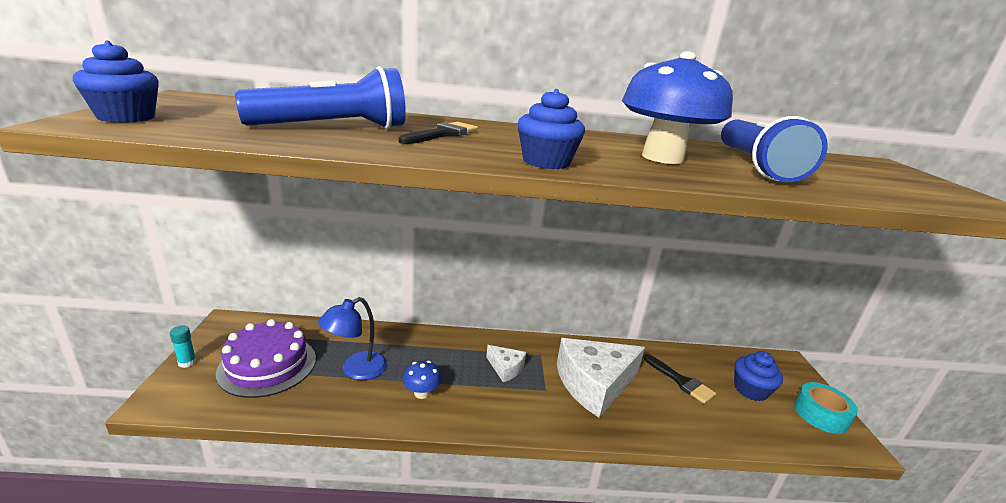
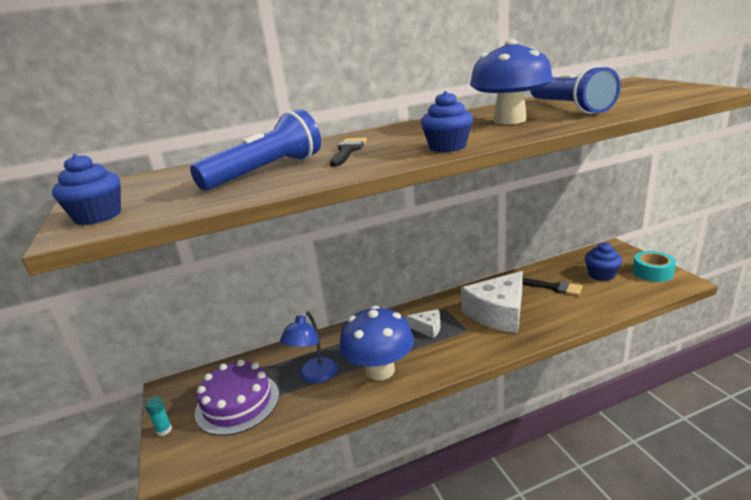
camera: 15 degrees left, 0 degrees up
(421, 393) = (380, 370): blue mushroom -> blue mushroom, size x2.23

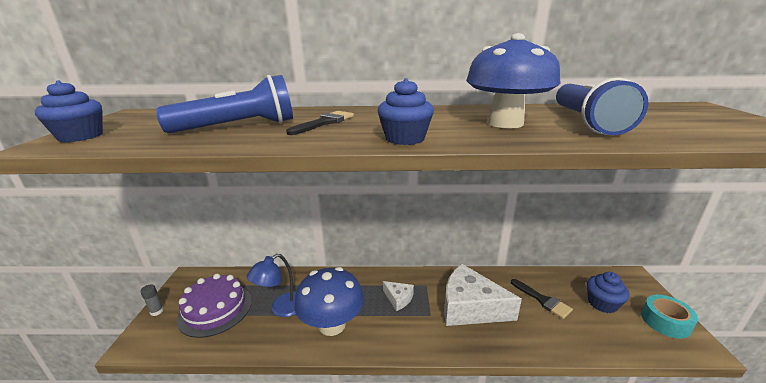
camera: 20 degrees right, 0 degrees up
(164, 430) = (156, 311): turquoise glue stick -> grey glue stick
(498, 313) = (470, 307): white cheese -> white cheese turned 45 degrees clockwise

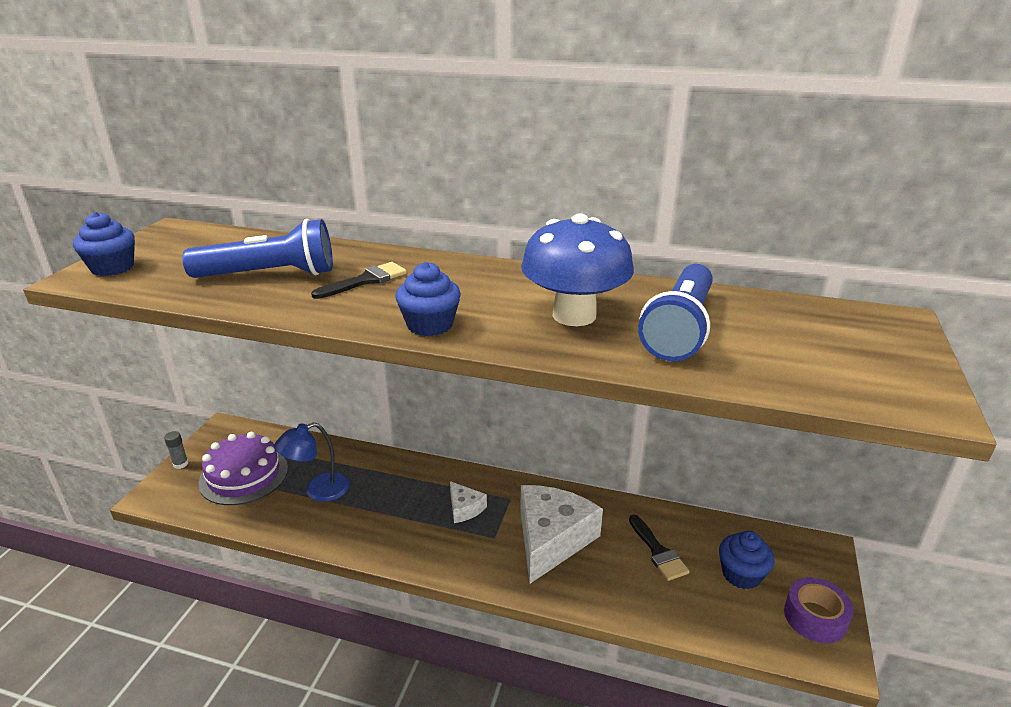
camera: 15 degrees right, 5 degrees up
(332, 325) = (369, 522): blue mushroom -> none
(470, 307) = (551, 539): white cheese -> white cheese turned 75 degrees clockwise
(665, 321) = (815, 617): turquoise tape -> purple tape

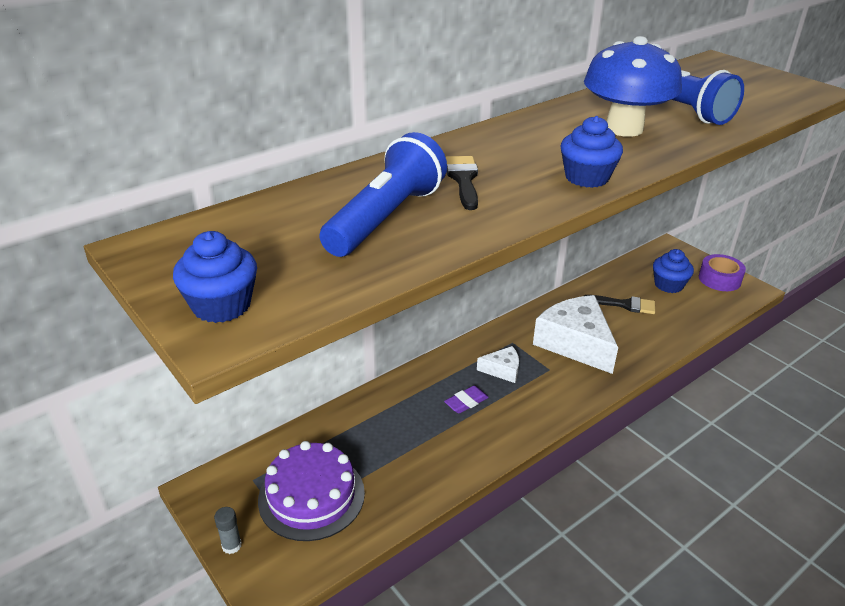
camera: 55 degrees left, 5 degrees up
(318, 490) = (393, 448): blue lamp -> none
(403, 505) = (466, 402): none -> purple eraser

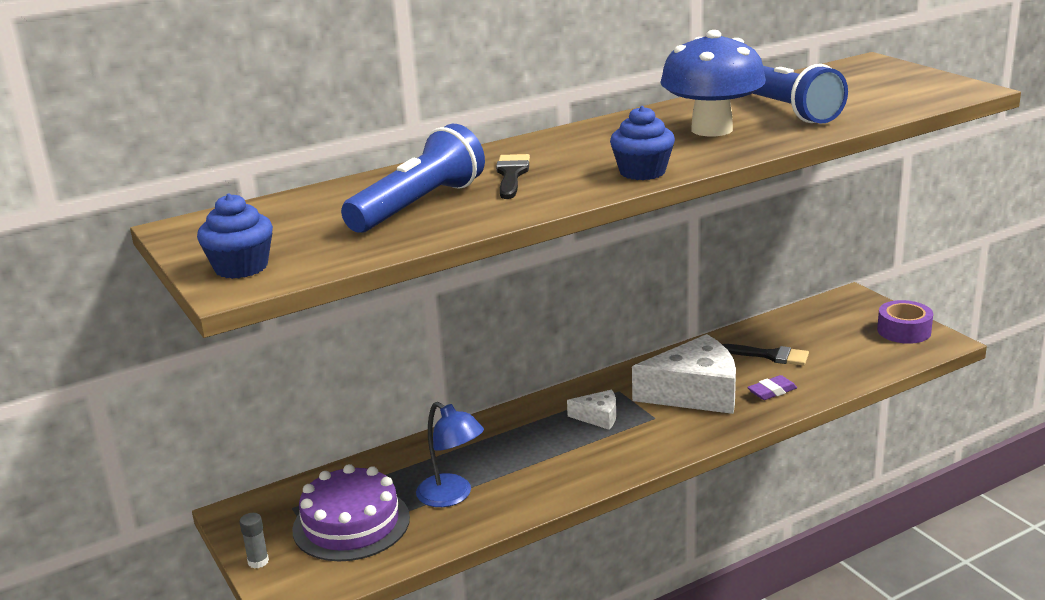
camera: 10 degrees right, 10 degrees down
(397, 460) = (452, 496): none -> blue lamp
(466, 402) = (546, 446): purple eraser -> purple eraser (772, 391)
(575, 343) = (695, 393): white cheese -> white cheese turned 105 degrees clockwise
(668, 285) = (835, 336): blue cupcake -> none

